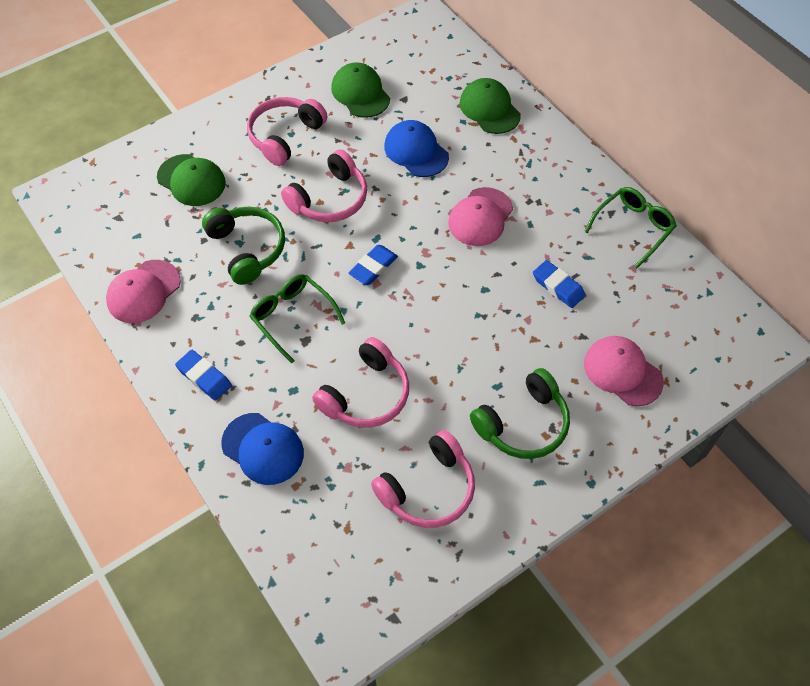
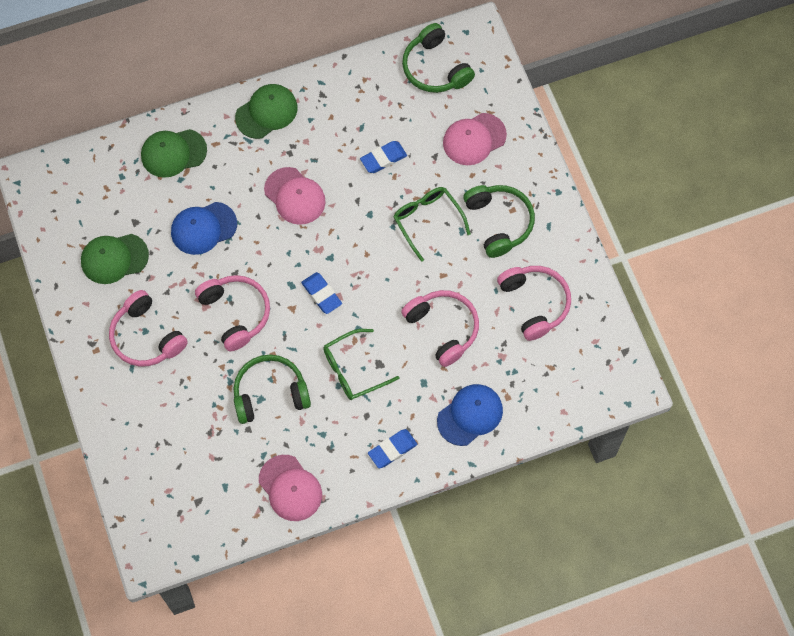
camera: 75 degrees left, 10 degrees up
(191, 180) = (174, 429): green cap -> green cap (266, 112)
(633, 228) = (343, 83): green glasses -> green glasses (427, 221)
(696, 311) = (435, 68): none -> green headphones

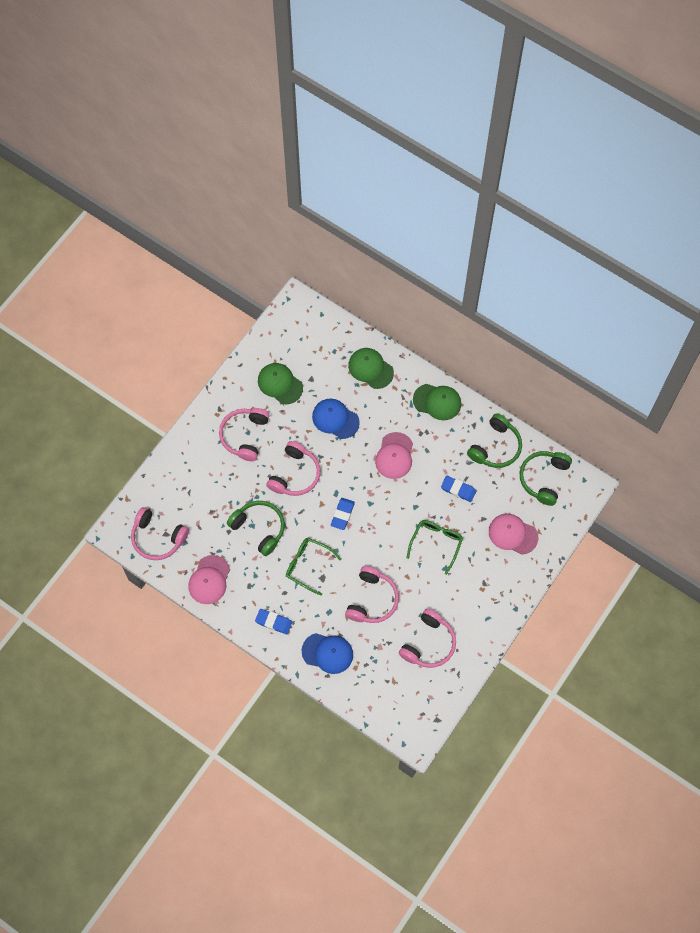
camera: 55 degrees right, 0 degrees up
(195, 513) = (158, 538): none -> pink headphones
(499, 222) = (467, 586): green headphones -> green headphones (495, 447)

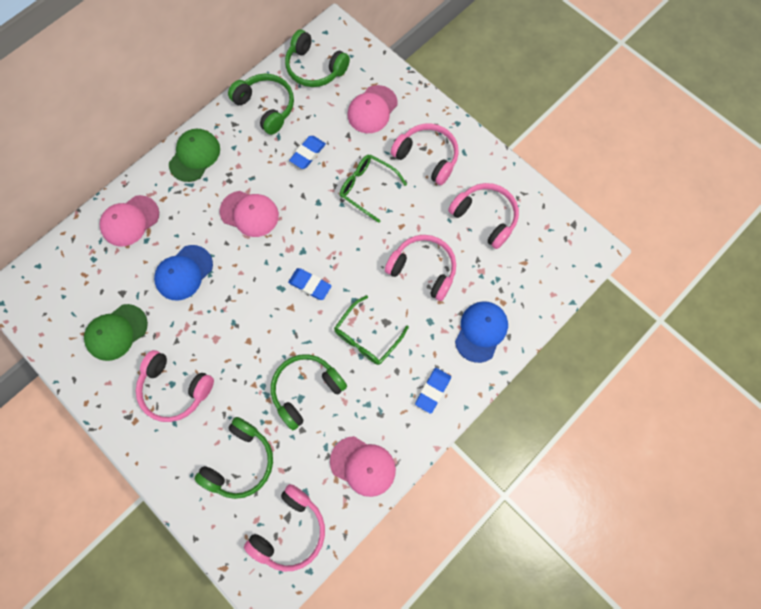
camera: 80 degrees left, 5 degrees up
(200, 493) = (240, 461): none -> green headphones
(295, 474) = (244, 333): pink headphones -> pink headphones (427, 157)
(370, 368) = (130, 221): green cap -> pink cap

